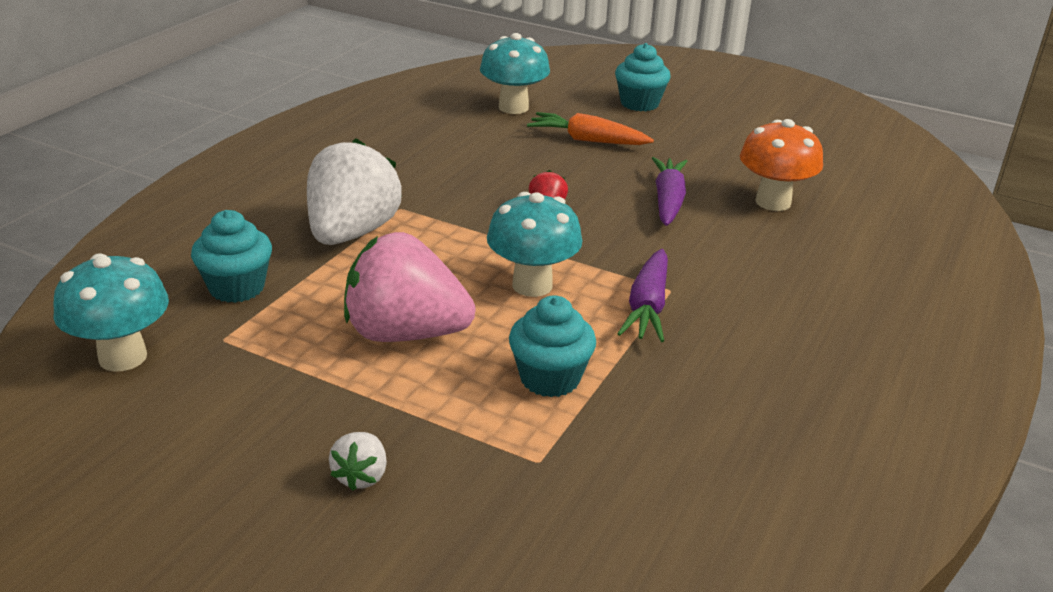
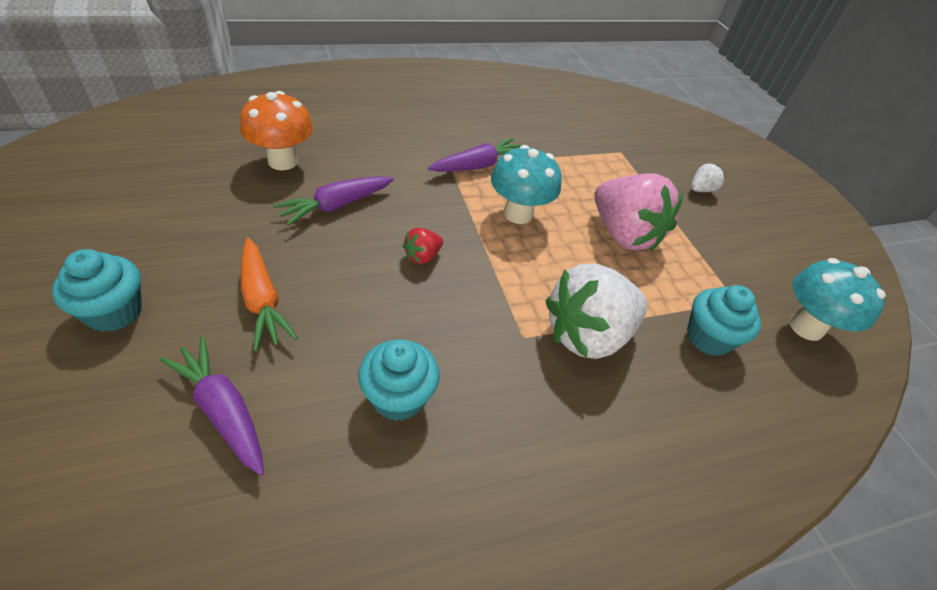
camera: 140 degrees left, 15 degrees up
(513, 107) = (223, 410): turquoise mushroom -> purple carrot
(550, 378) = (576, 171): turquoise cupcake -> turquoise cupcake (398, 397)

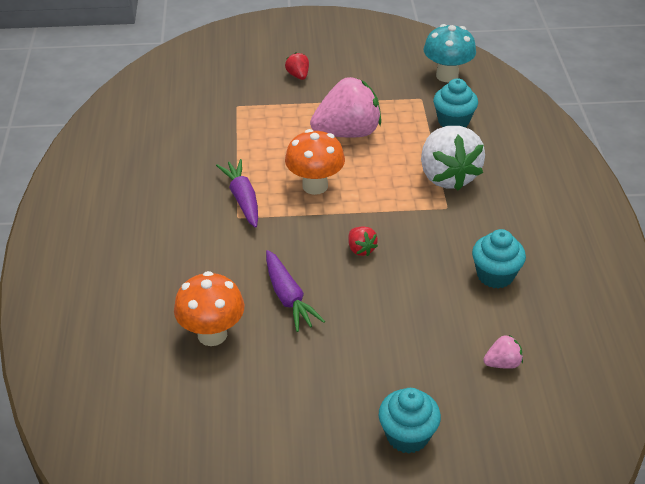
camera: 70 degrees left, 5 degrees down
(223, 410) = (502, 363): purple carrot -> pink strawberry
(262, 300) = (402, 345): orange carrot -> none
(518, 214) = (315, 186): turquoise mushroom -> orange mushroom
(701, 190) = (298, 75): white strawberry -> red strawberry

